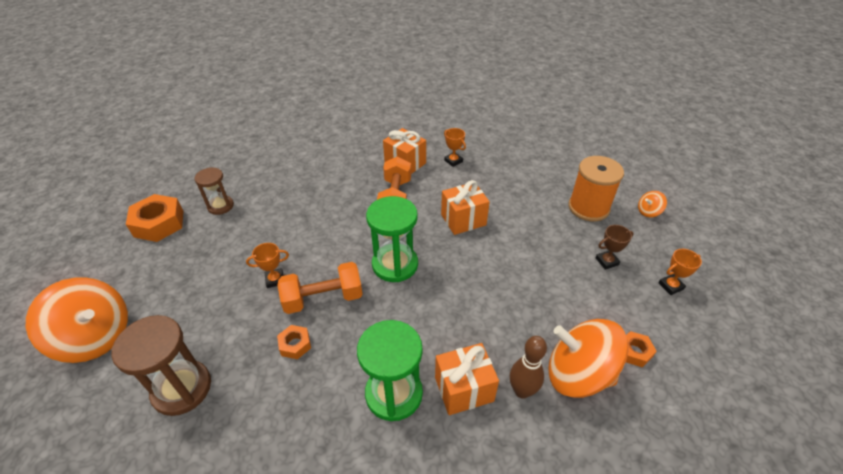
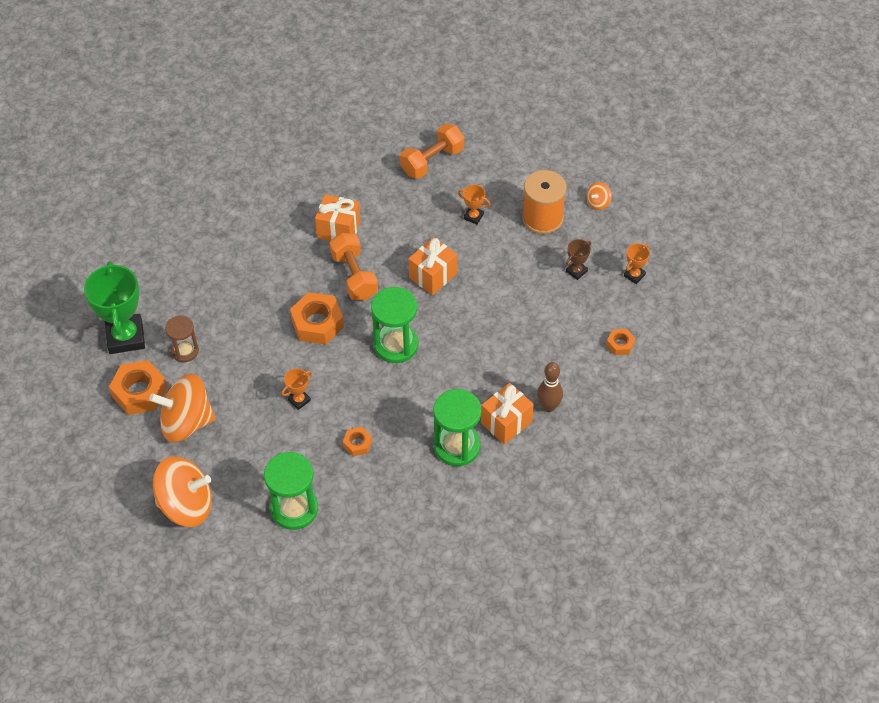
camera: 25 degrees left, 10 degrees up
(182, 389) = (294, 509): brown hourglass -> green hourglass
(189, 182) = (125, 337): none -> green trophy
(323, 298) = (354, 399): orange dumbbell -> orange dumbbell (432, 161)
(339, 223) = (317, 323): none -> orange nut
(453, 161) = (387, 208): orange trophy -> orange trophy (473, 216)
(578, 374) = (584, 378): orange spinning top -> orange spinning top (186, 422)

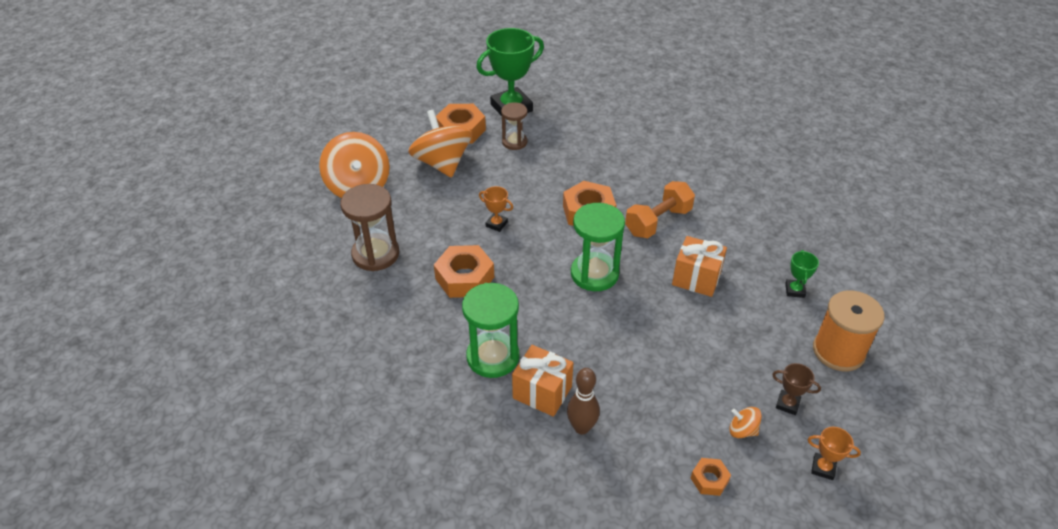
camera: 70 degrees right, 10 degrees down
(294, 509) = (375, 254): green hourglass -> brown hourglass
(338, 230) = (704, 196): orange gift -> none
(357, 444) = (464, 278): orange nut -> orange nut, size x1.91
(432, 161) = (839, 239): orange dumbbell -> none
(473, 216) = (794, 290): orange trophy -> green trophy
(598, 203) = (903, 399): orange spinning top -> orange spinning top (742, 430)

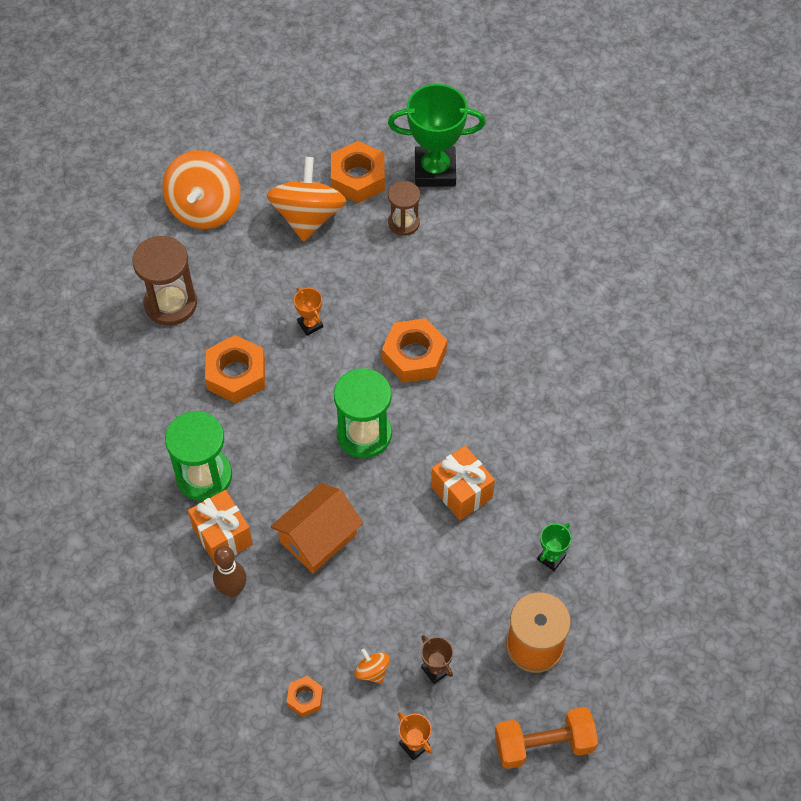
camera: 30 degrees right, 15 degrees up
(619, 357) = (318, 538): none -> orange house
(658, 222) = (478, 404): orange dumbbell -> orange dumbbell (544, 744)

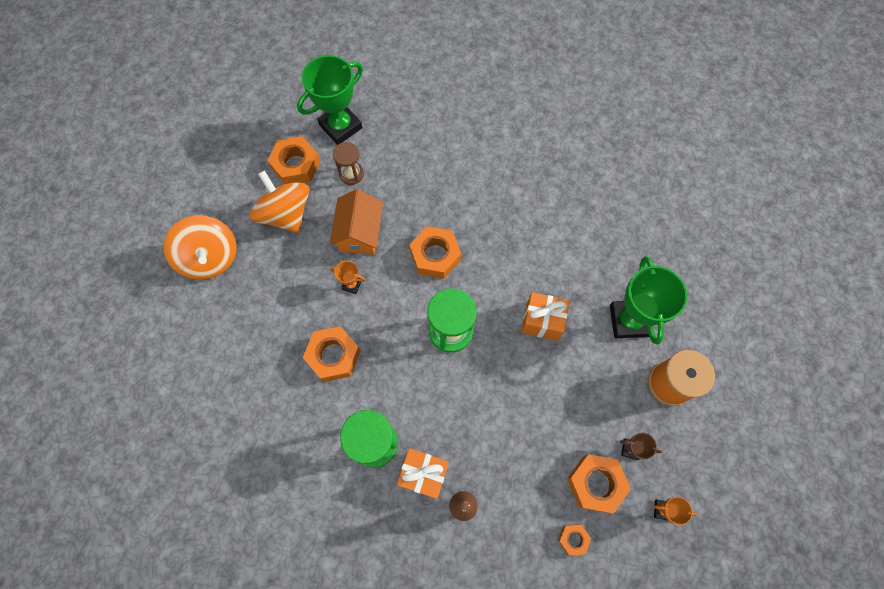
camera: 40 degrees left, 10 degrees up
(171, 304) = (245, 341): brown hourglass -> none
(318, 538) = (484, 423): orange house -> orange house (359, 233)
(372, 671) = (595, 484): orange spinning top -> orange nut
(544, 744) = (730, 442): orange dumbbell -> none
(551, 558) = (629, 320): green trophy -> green trophy, size x2.22

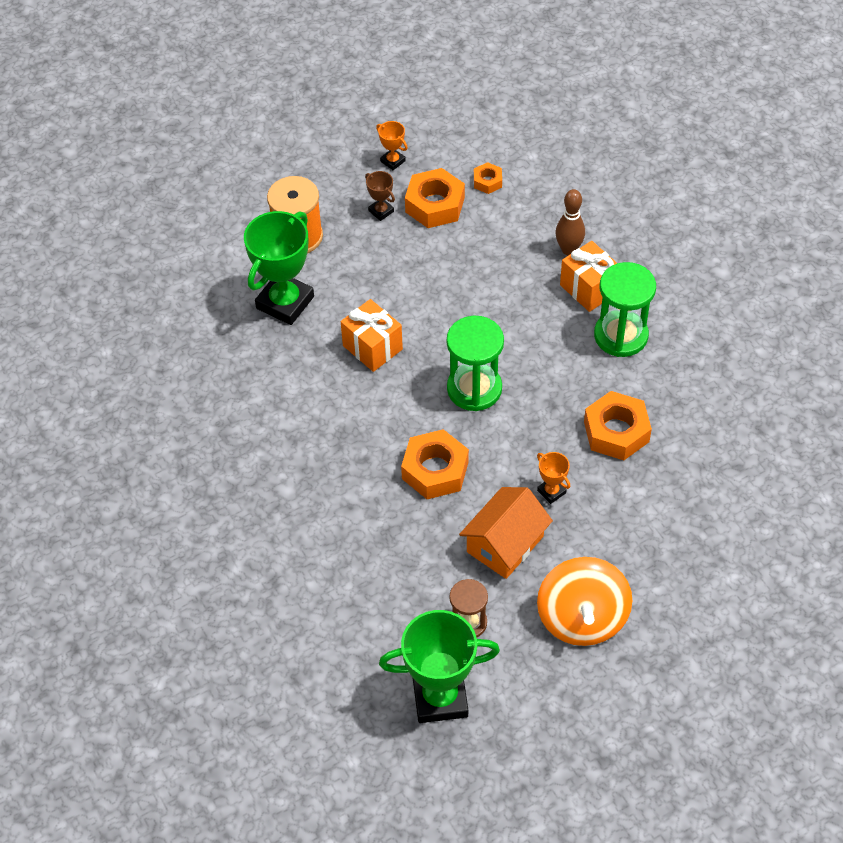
camera: 145 degrees left, 15 degrees down
(210, 258) = (706, 615): orange spinning top -> none
(296, 165) = (532, 676): orange nut -> none

